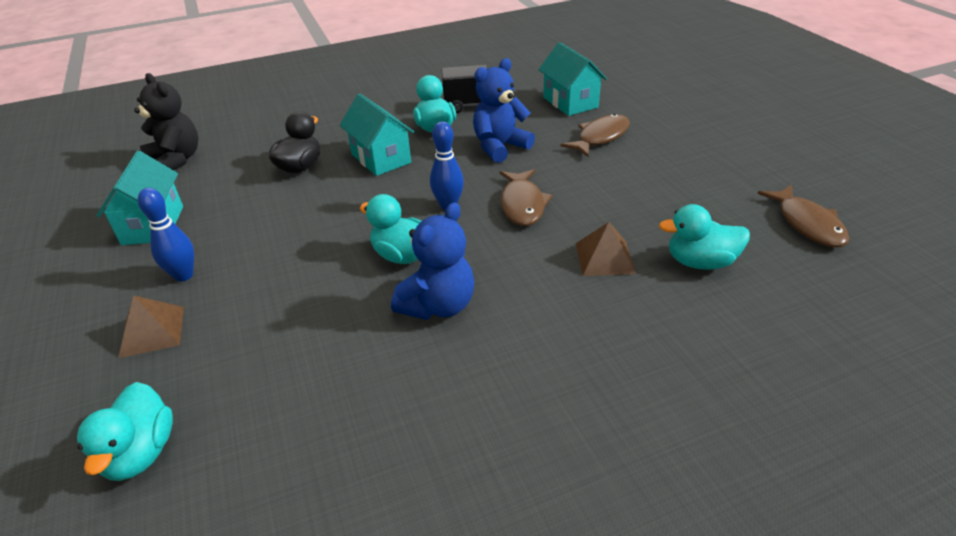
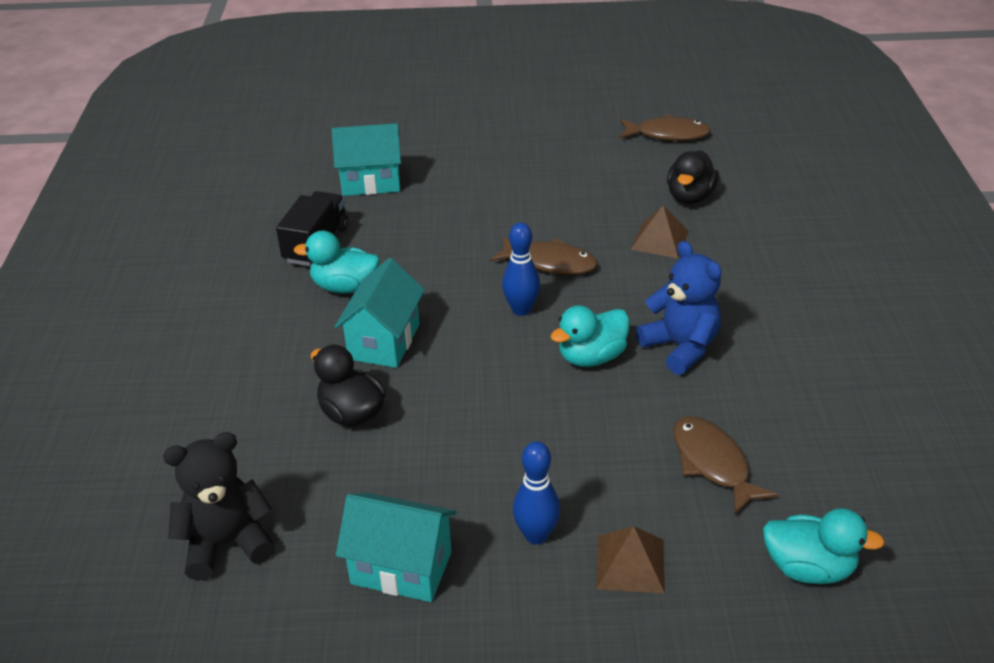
camera: 70 degrees left, 0 degrees up
(381, 158) = (384, 341): turquoise house -> turquoise house turned 60 degrees counterclockwise
(500, 147) = (428, 251): blue teddy bear -> none
(600, 137) = (460, 185): brown fish -> brown fish (712, 463)
(700, 262) = (690, 197): turquoise duck -> black duck

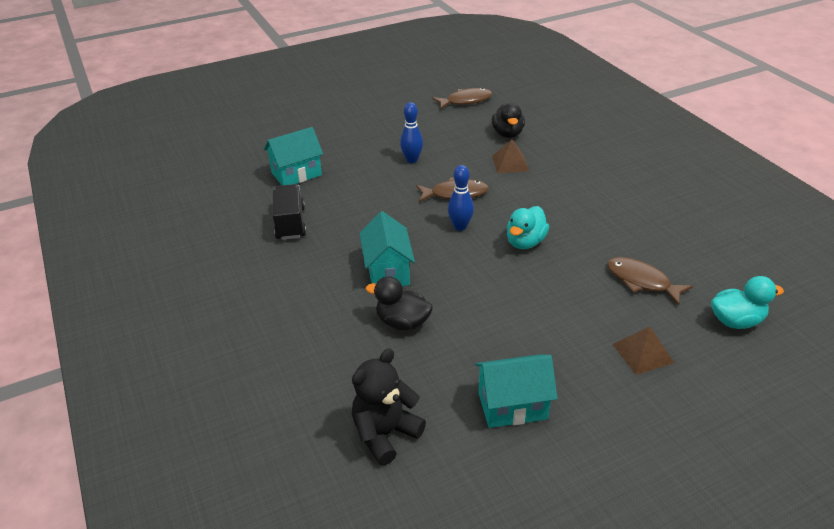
camera: 25 degrees left, 0 degrees up
(344, 287) = (332, 245): turquoise duck -> none
(536, 535) = (577, 356): blue bowling pin -> blue bowling pin (412, 160)
(680, 347) = (571, 221): blue teddy bear -> none

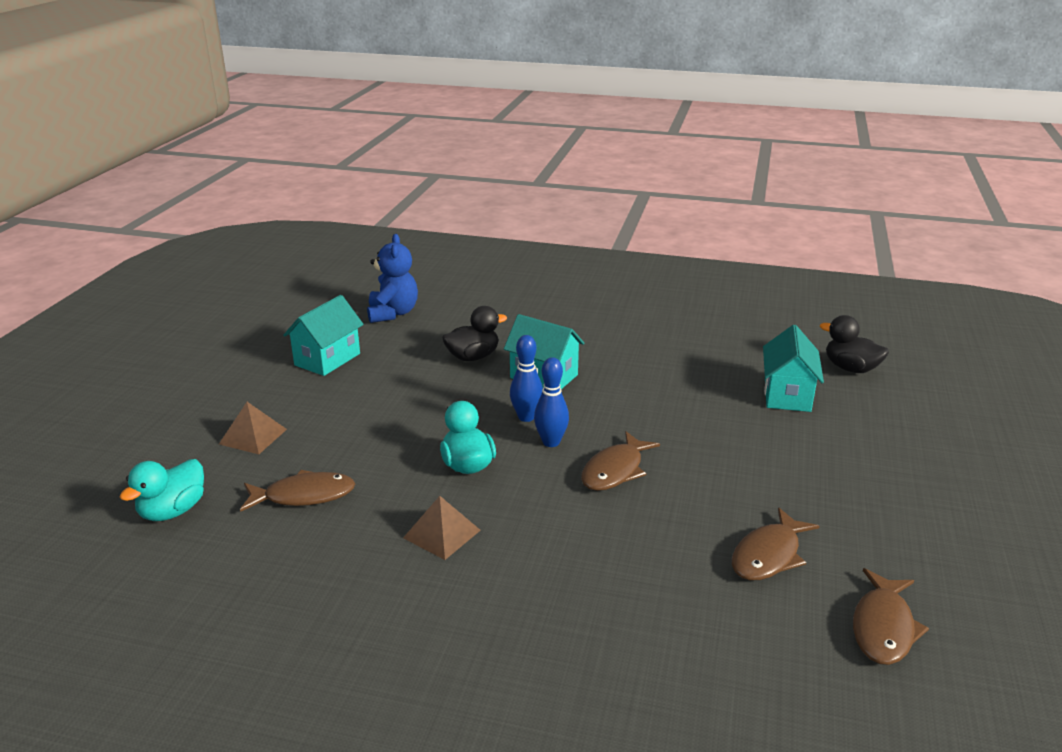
camera: 130 degrees right, 10 degrees down
(290, 223) = (688, 361): black truck -> none
(385, 433) = (393, 313): black teddy bear -> blue teddy bear
(412, 160) = (733, 479): blue bowling pin -> blue bowling pin (526, 417)
(459, 133) = (768, 555): none -> brown fish
(507, 134) = (714, 601): black duck -> black duck (850, 368)
(510, 163) = (628, 551): brown pyramid -> brown pyramid (442, 534)

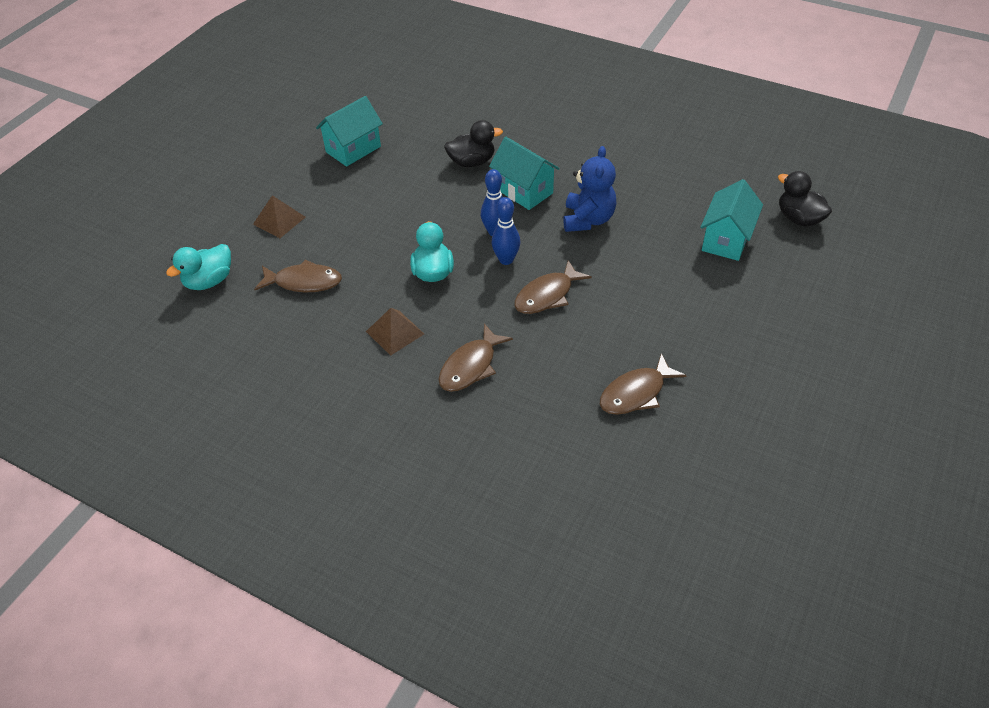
camera: 15 degrees right, 20 degrees up
(393, 313) = (419, 104): blue teddy bear -> blue teddy bear (588, 220)
(883, 627) = (695, 469): brown fish -> brown fish (470, 366)

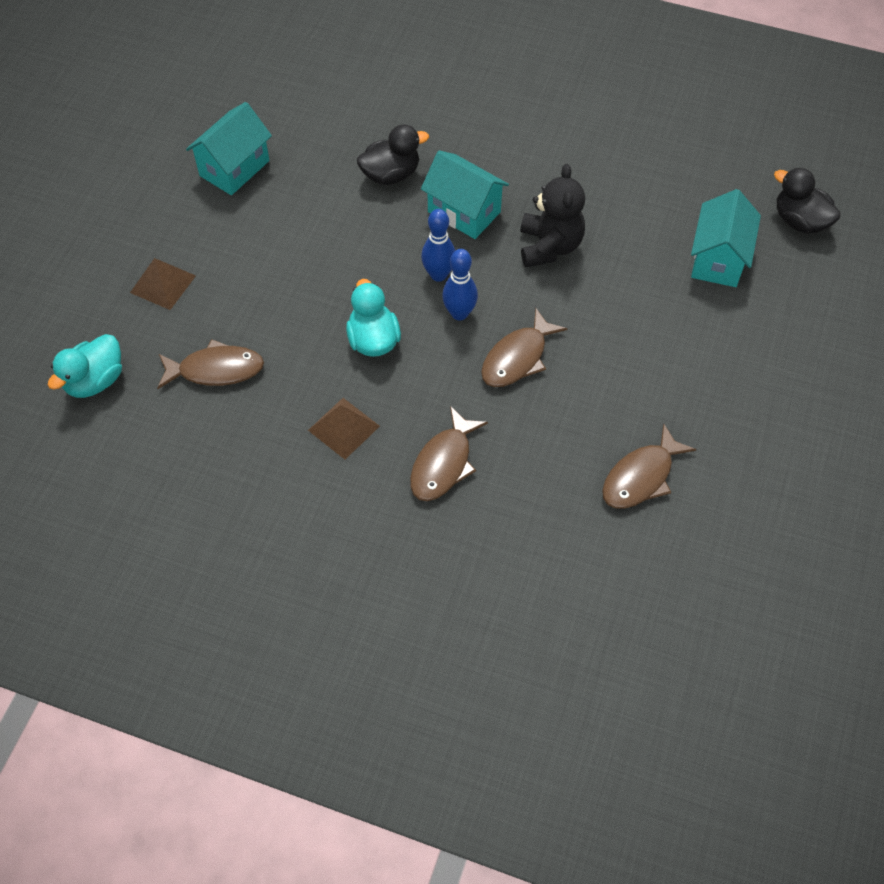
camera: 10 degrees left, 10 degrees up
(588, 220) = (549, 246): blue teddy bear -> black teddy bear

